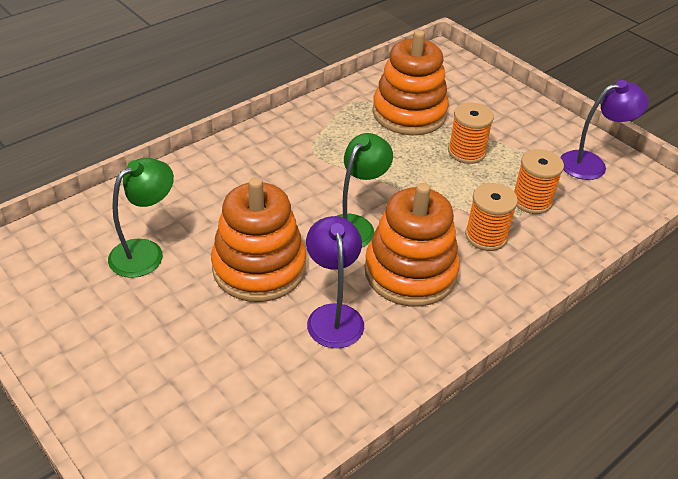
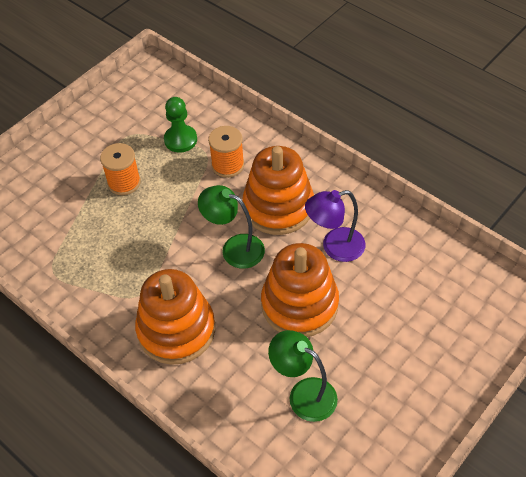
camera: 95 degrees left, 10 degrees up
(409, 113) = (70, 228): orange stacking toy -> orange stacking toy (176, 330)
(531, 201) = (180, 140): orange spool -> green pawn
(591, 164) = (127, 105): purple lamp -> none

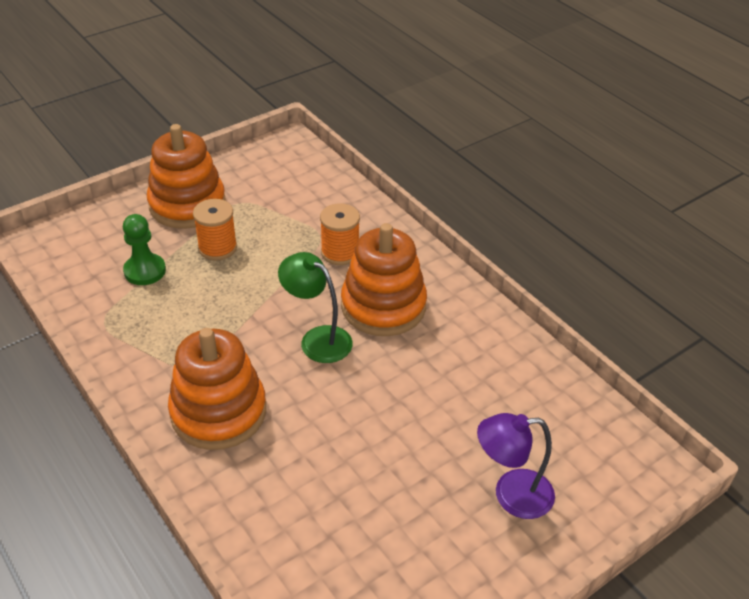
camera: 10 degrees right, 10 degrees down
(180, 140) = (296, 217): green pawn -> green pawn (145, 271)
(299, 304) = (373, 415): orange stacking toy -> orange stacking toy (187, 205)
(303, 394) = (345, 517): green lamp -> none
(335, 247) = (436, 362): purple lamp -> purple lamp (511, 495)

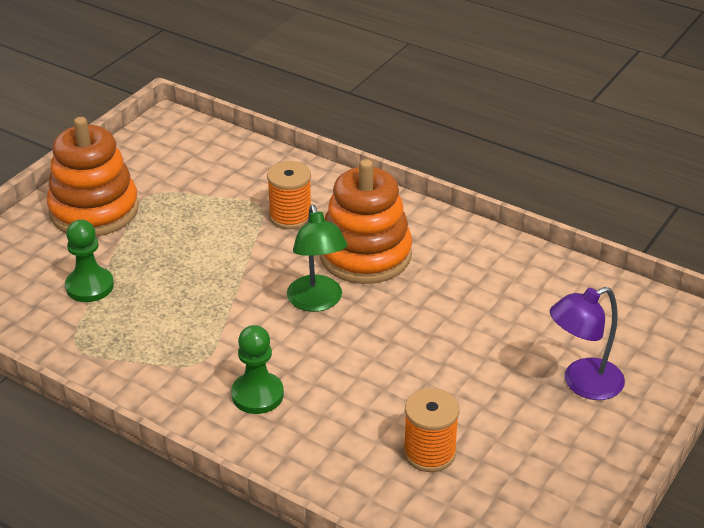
camera: 20 degrees left, 5 degrees down
(217, 248) = (156, 244): orange spool -> orange spool (429, 453)
(218, 412) = (257, 395): orange stacking toy -> green pawn
(317, 339) = (317, 302): green lamp -> green lamp turned 120 degrees counterclockwise

